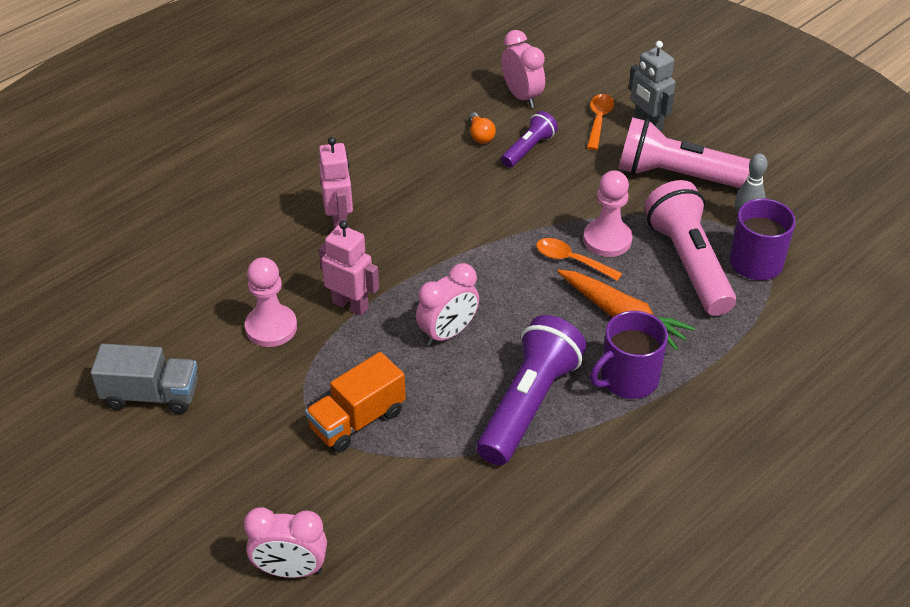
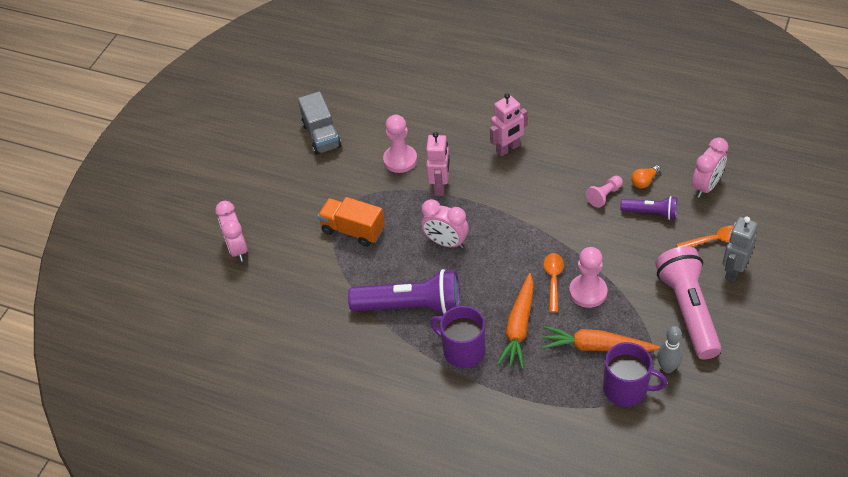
camera: 70 degrees right, 5 degrees up
(477, 173) = (604, 195): none -> pink pawn
(688, 263) = (596, 347): pink flashlight -> orange carrot

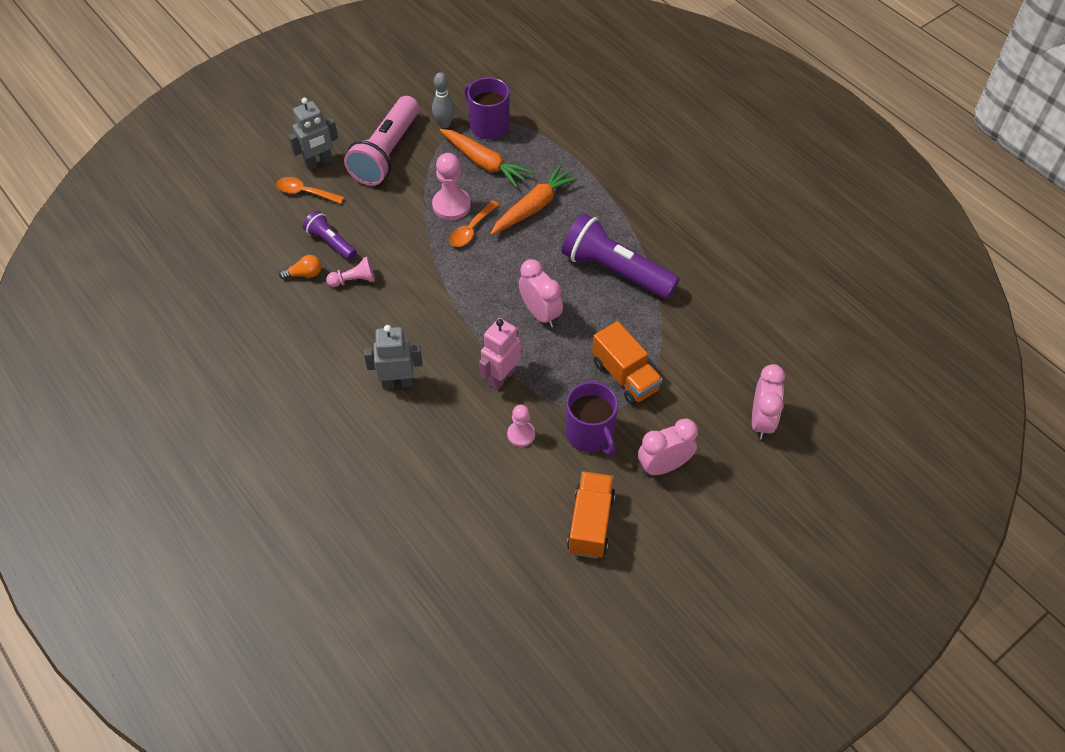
camera: 155 degrees left, 5 degrees up
(321, 135) = (590, 523): grey truck -> orange truck
(400, 160) = (521, 434): pink pawn -> pink pawn, size x0.63
(462, 350) = (595, 212): purple mug -> purple mug (590, 434)
(508, 149) = (397, 383): pink robot -> grey robot
(706, 186) = (258, 240): pink clock -> pink clock (663, 466)

